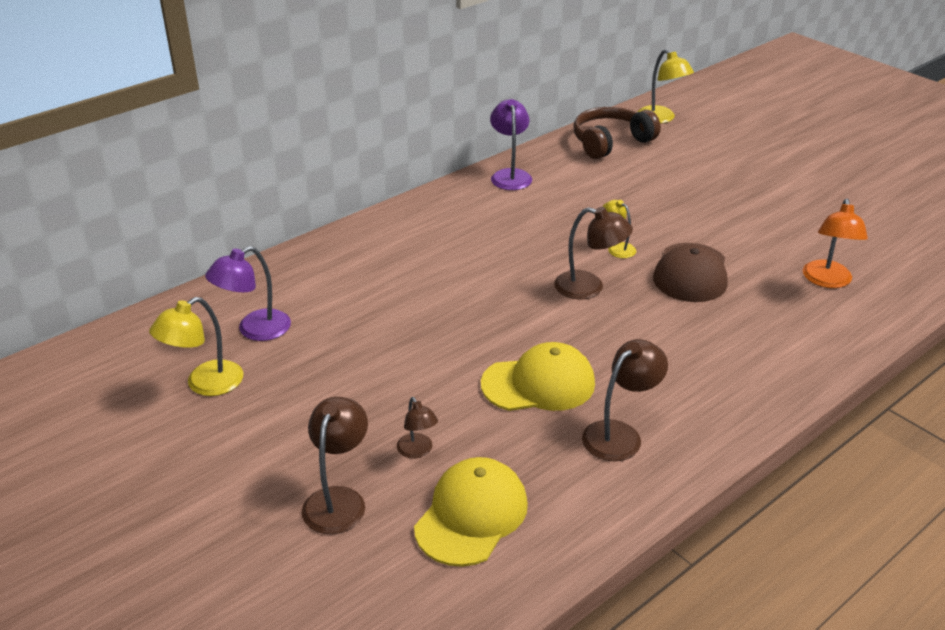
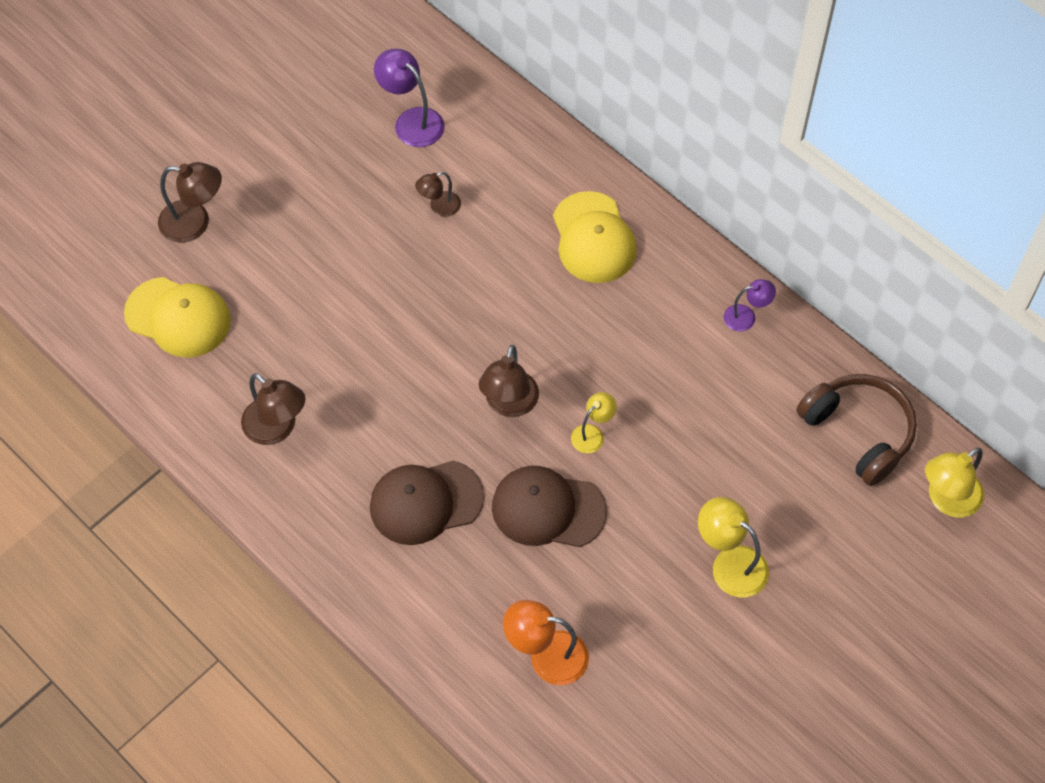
camera: 85 degrees right, 25 degrees up
(205, 384) = (332, 101): yellow lamp -> yellow lamp (730, 564)
(417, 451) = (251, 271): brown lamp -> brown lamp (439, 207)
(510, 175) = (746, 317): purple lamp -> purple lamp, size x0.61
(539, 384) = (345, 361): yellow cap -> yellow cap (593, 238)
(693, 338) = (425, 502): none -> brown cap

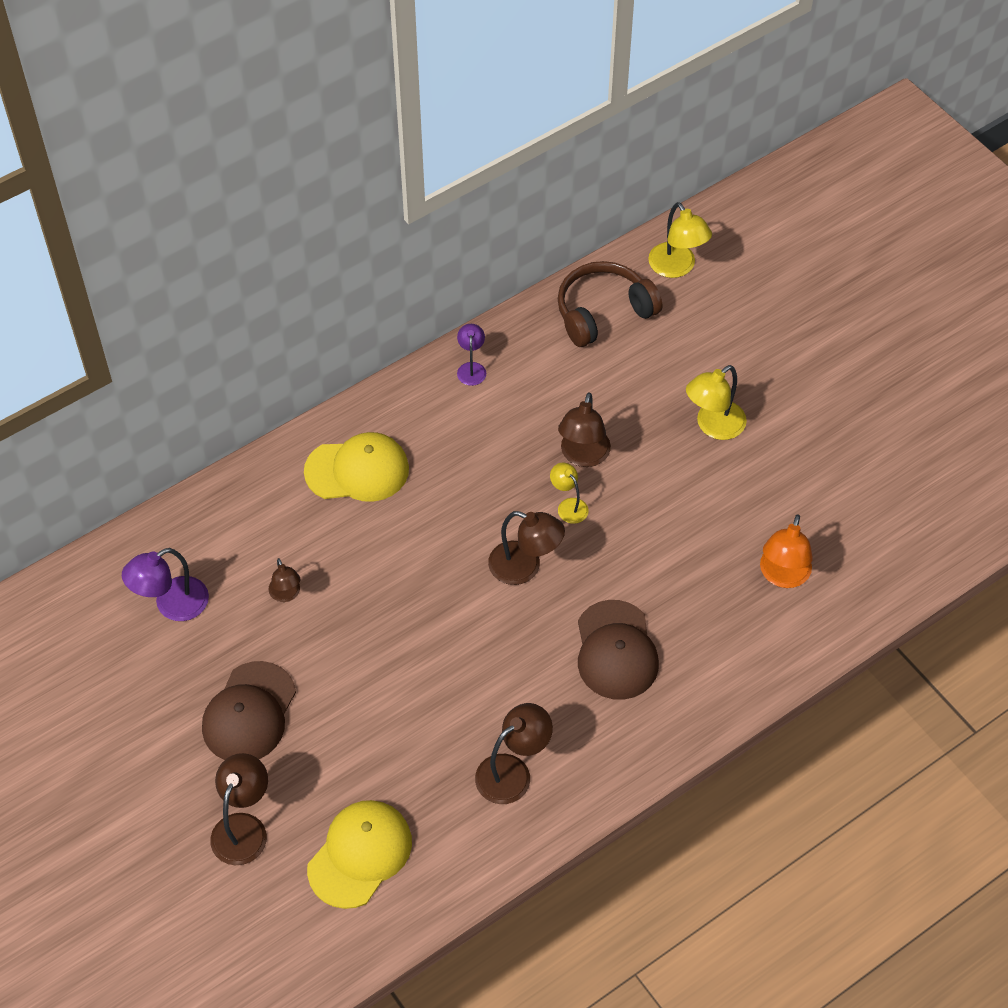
camera: 80 degrees left, 5 degrees down
(548, 509) = (639, 552): brown cap -> brown cap (249, 713)
(658, 439) = (583, 456): none -> brown lamp

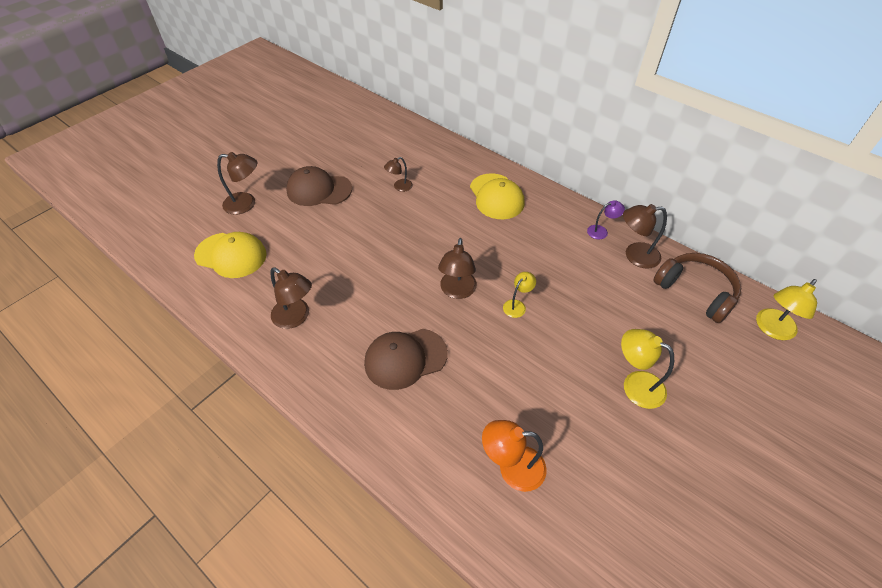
camera: 75 degrees right, 5 degrees down
(172, 605) = (379, 148): purple lamp -> none
(583, 456) = (563, 305): brown lamp -> brown lamp (635, 255)

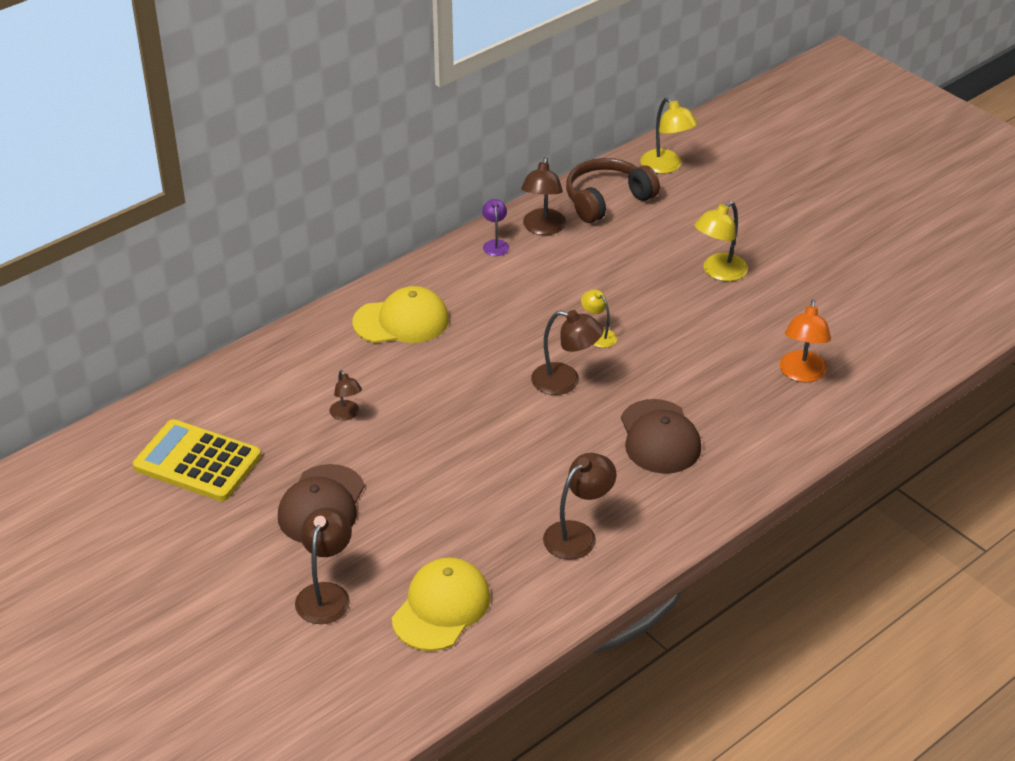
camera: 80 degrees left, 10 degrees down
(350, 138) = (197, 462): none -> yellow calculator

